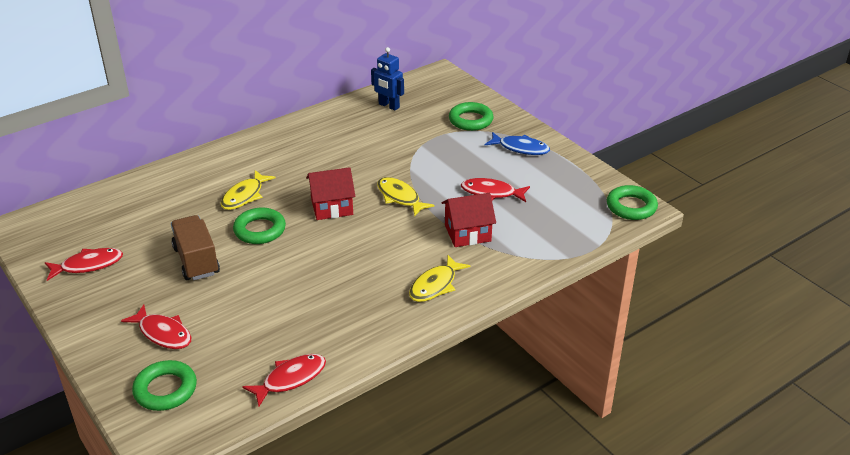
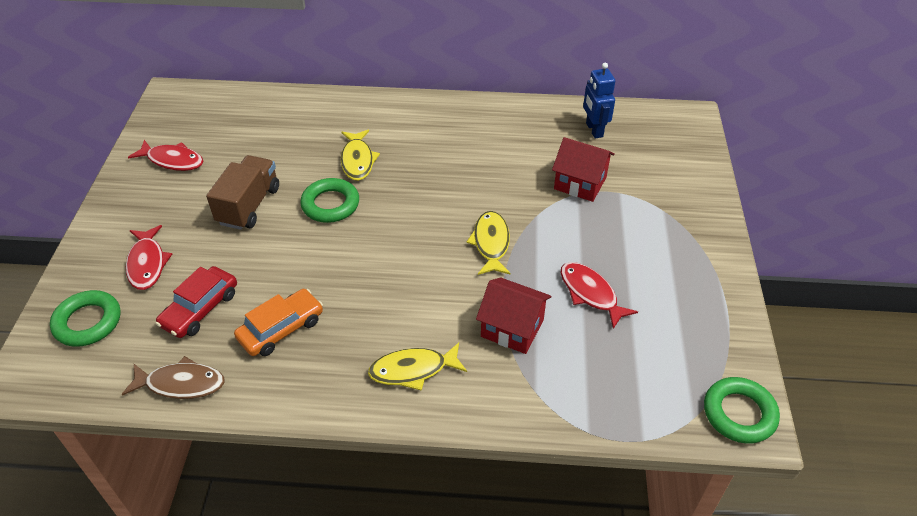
camera: 40 degrees right, 10 degrees up
(244, 196) = (357, 160): yellow fish -> yellow fish turned 75 degrees counterclockwise
(245, 335) = (200, 309): none -> red car
(290, 379) = (181, 384): red fish -> brown fish
(320, 313) = (281, 329): none -> orange car
(332, 207) = (417, 216): red house -> red house (580, 183)
(470, 120) = (663, 191): green ring -> none
(520, 148) = (683, 256): blue fish -> none

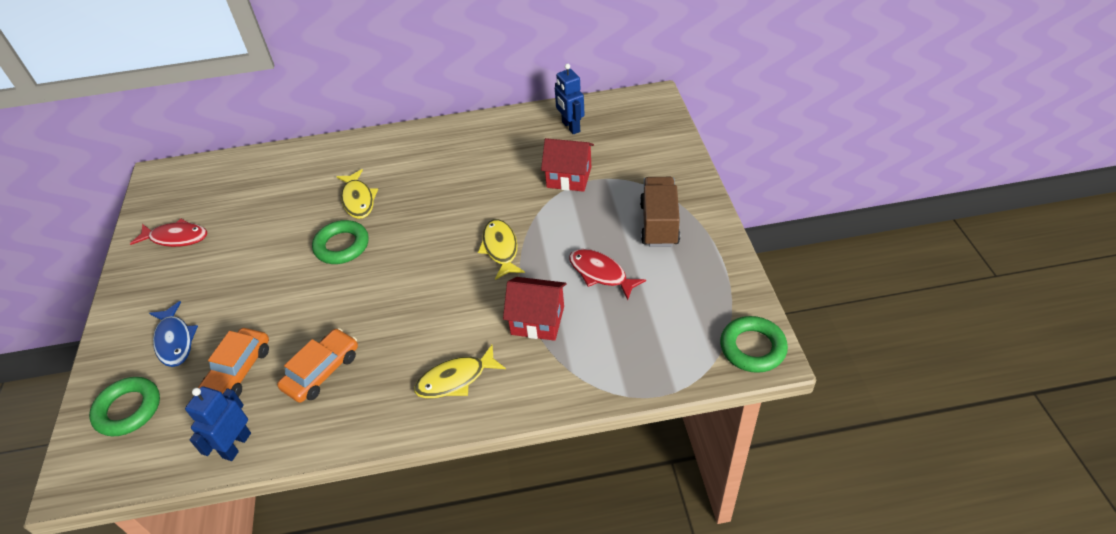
camera: 10 degrees left, 0 degrees up
(147, 263) = (175, 340): red fish -> blue fish
(181, 384) = (236, 445): brown fish -> blue robot
(200, 309) = (238, 371): red car -> orange car
(249, 205) = (263, 264): brown truck -> brown truck (659, 224)

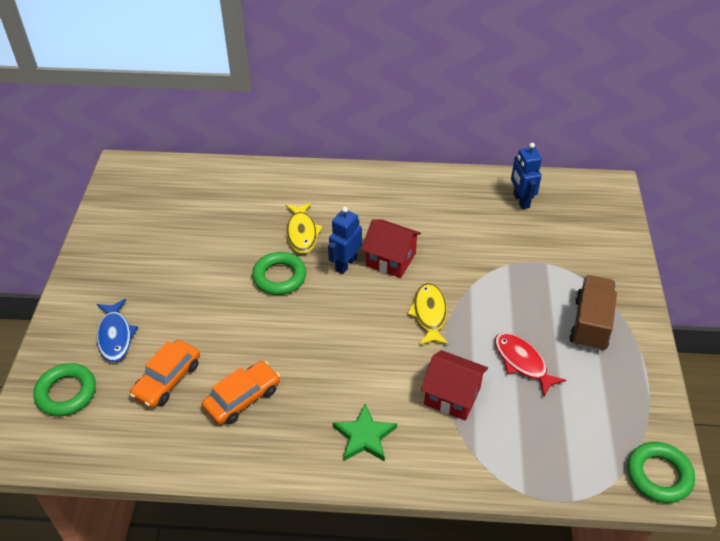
camera: 10 degrees right, 0 degrees up
(176, 238) = (129, 234): red fish -> none
(236, 445) = (156, 451): blue robot -> blue robot (345, 264)
(456, 379) = (364, 436): yellow fish -> green star
(569, 177) = (509, 254): red house -> red house (390, 259)

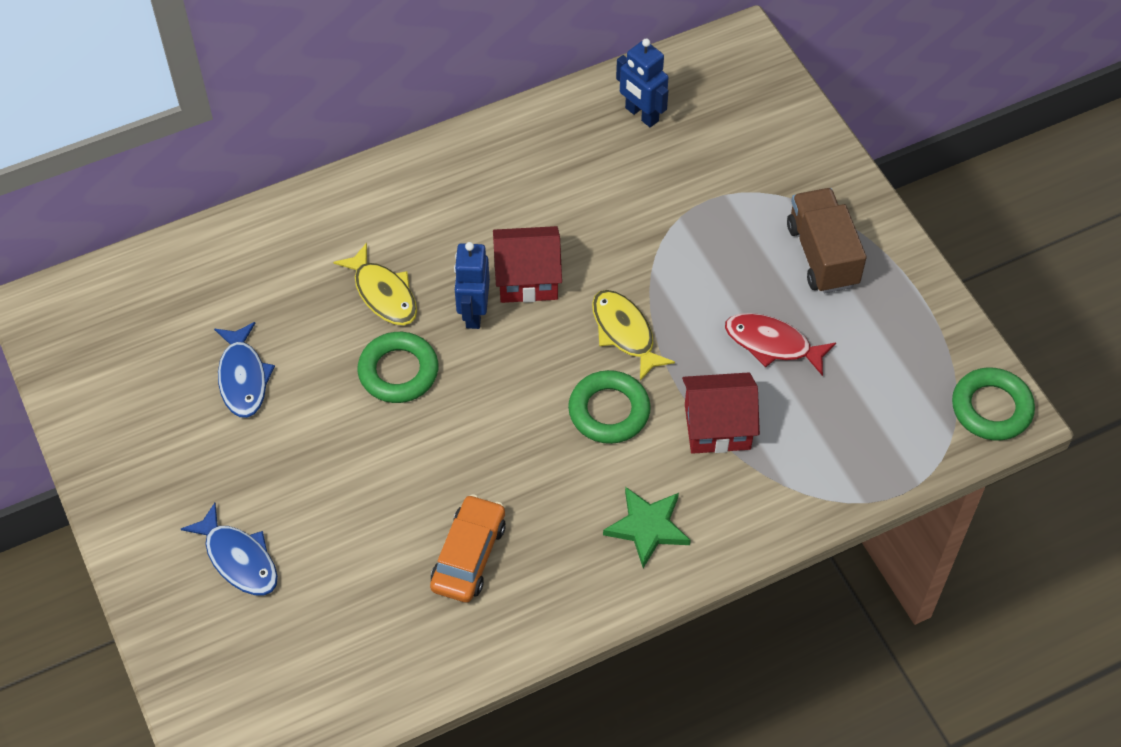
camera: 30 degrees left, 10 degrees up
(66, 393) = (235, 664): green ring -> green ring (609, 411)
(167, 379) = (355, 580): orange car -> none
(193, 243) = (243, 378): none -> blue fish

